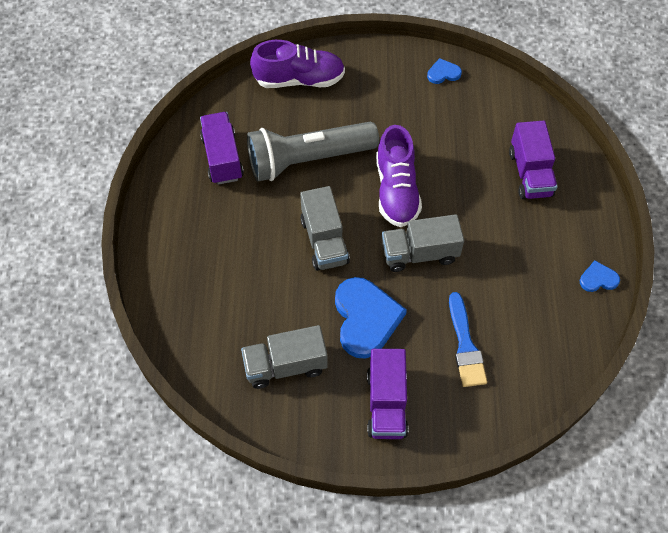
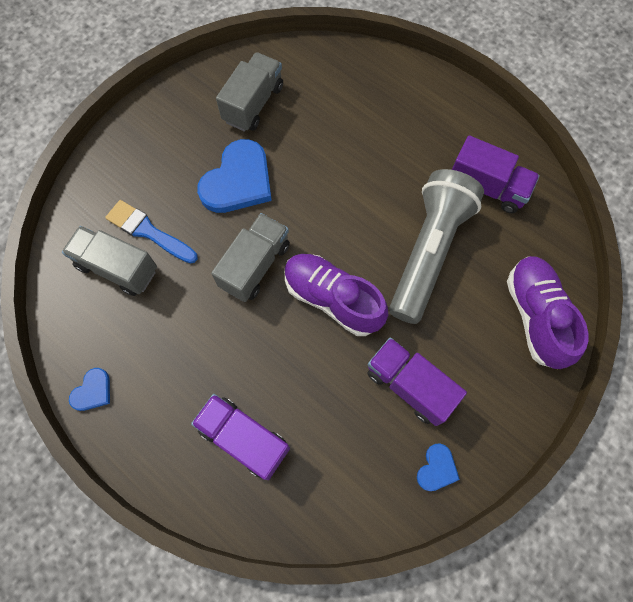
camera: 130 degrees right, 10 degrees up
(299, 80) = (535, 316): purple shoe -> purple shoe turned 135 degrees clockwise
(324, 241) = (333, 204): grey truck -> grey truck (117, 268)
(365, 318) = (238, 181): blue heart -> blue heart turned 90 degrees counterclockwise
(386, 403) = (162, 144): purple truck -> purple truck (409, 385)

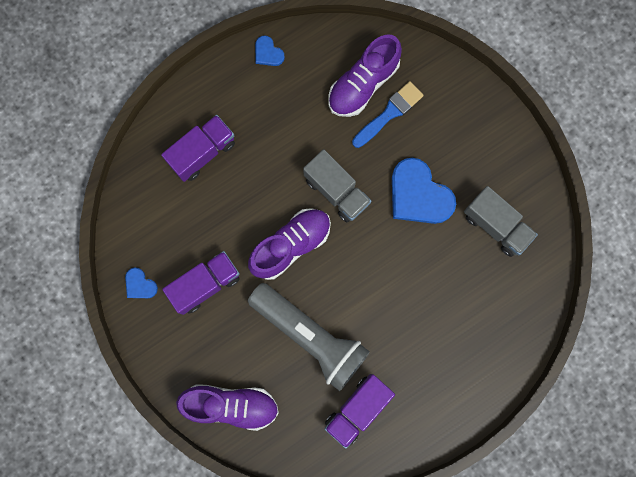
camera: 105 degrees right, 10 degrees up
(117, 268) = (363, 84): grey truck -> purple shoe

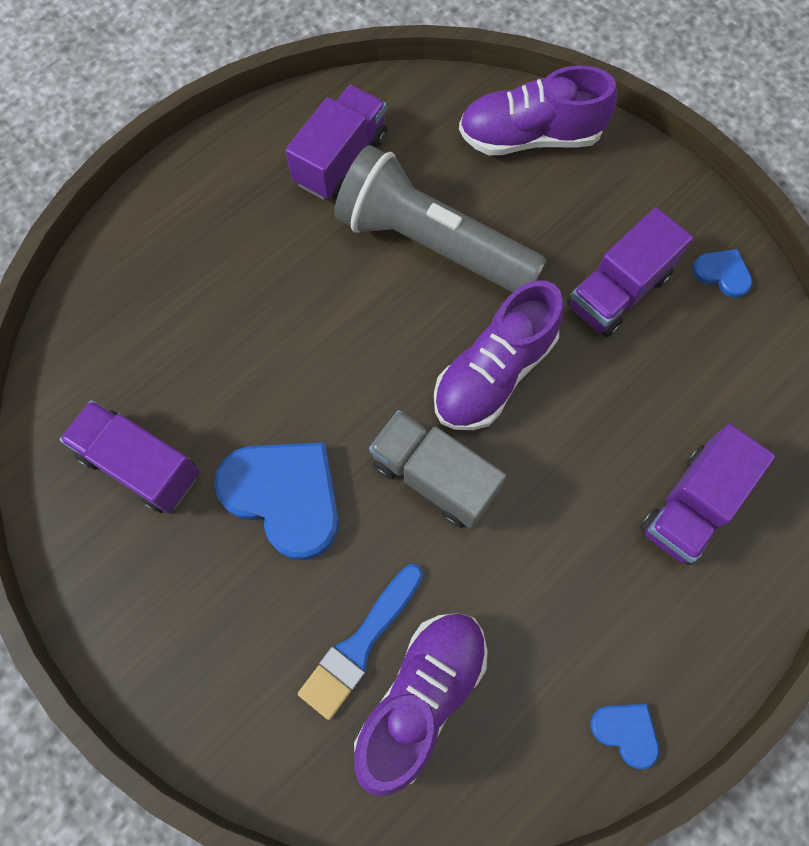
camera: 170 degrees right, 10 degrees down
(496, 225) = (140, 465): grey truck -> purple truck

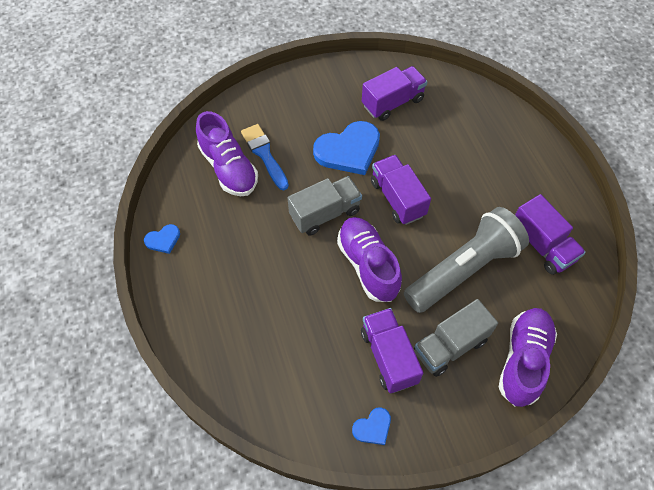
camera: 115 degrees right, 10 degrees down
(559, 223) = (450, 346): none -> grey truck
(692, 505) = (244, 326): purple truck -> purple truck (397, 198)

